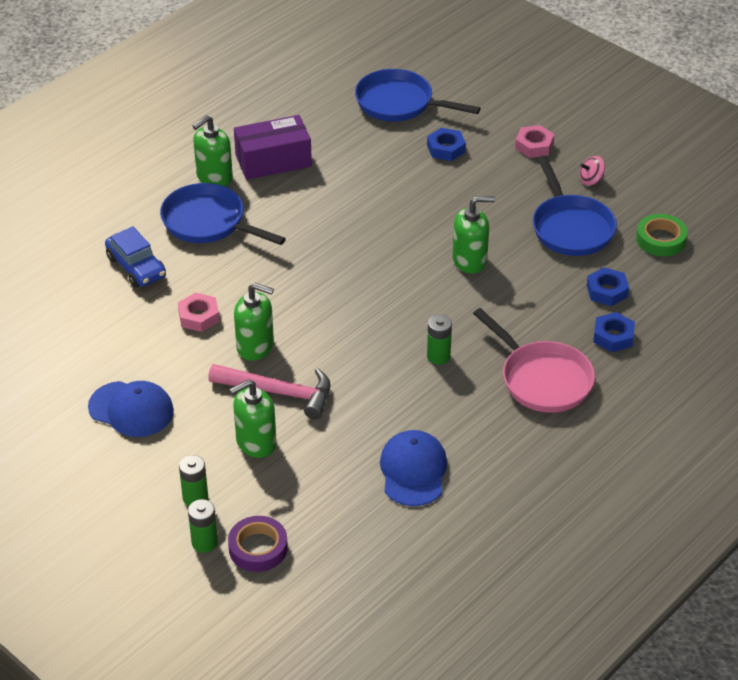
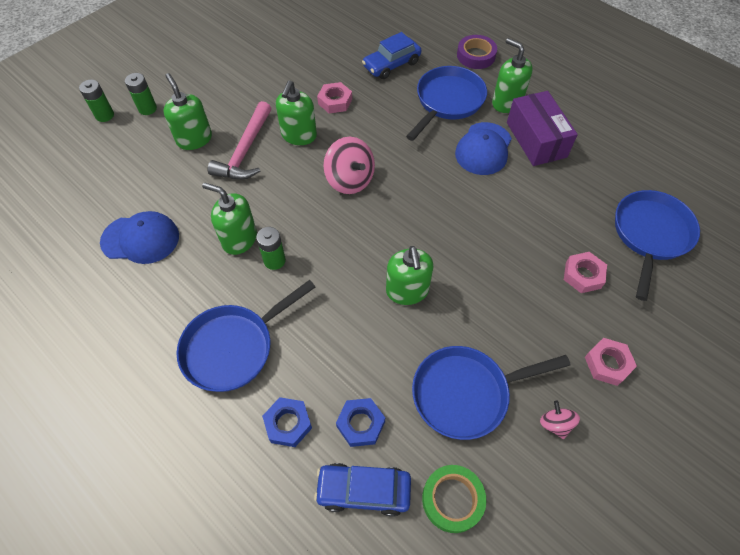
camera: 90 degrees right, 15 degrees up
(131, 409) = (240, 72): blue cap -> blue cap (483, 149)
(258, 548) = (90, 144): purple tape -> purple tape (476, 56)
(327, 301) = (350, 180): none -> pink spinning top
(411, 386) = (239, 239): none -> green soap dispenser
(446, 148) = (583, 275): blue nut -> pink nut
(542, 379) = (233, 347): pink pan -> blue pan
(663, 289) = (363, 491): none -> blue car

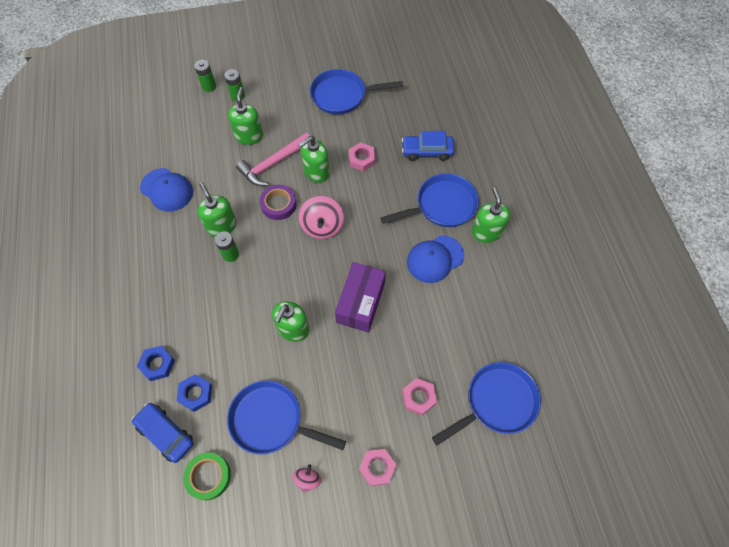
camera: 35 degrees right, 5 degrees up
(233, 347) = (164, 296): blue pan -> blue pan (342, 95)
(476, 56) = (498, 179): purple tape -> purple tape (278, 204)
(536, 139) = (481, 275): purple box -> purple box (361, 302)

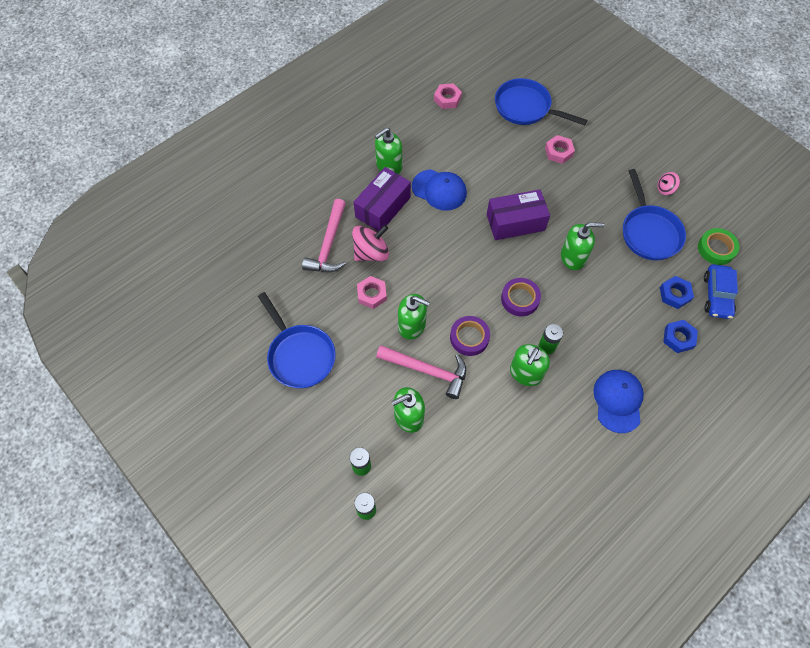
camera: 120 degrees left, 0 degrees up
(167, 190) = (524, 454): blue cap -> blue cap (618, 401)
(284, 260) = (520, 299): none -> purple tape
(322, 226) = (466, 288): pink spinning top -> pink spinning top (371, 252)
(377, 468) = (623, 154): pink nut -> pink nut (447, 99)
(427, 151) = (329, 244): blue car -> pink hammer
(442, 205) = (383, 207): blue pan -> purple box

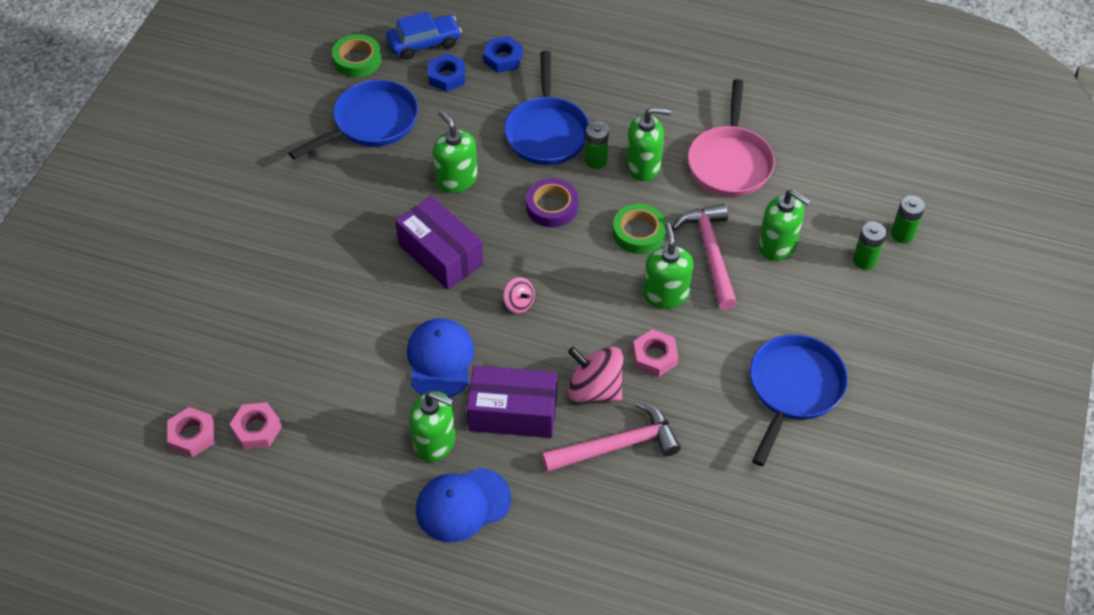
camera: 120 degrees left, 10 degrees down
(469, 337) = (638, 233): purple tape -> green tape
(498, 433) = (730, 162): none -> pink pan
(526, 108) = (223, 322): blue pan -> blue pan (546, 132)
(558, 152) = (289, 254): pink nut -> pink nut (192, 435)
(618, 401) = (616, 82): blue cap -> blue cap (462, 505)
(665, 189) = (291, 128): pink spinning top -> pink spinning top (519, 303)

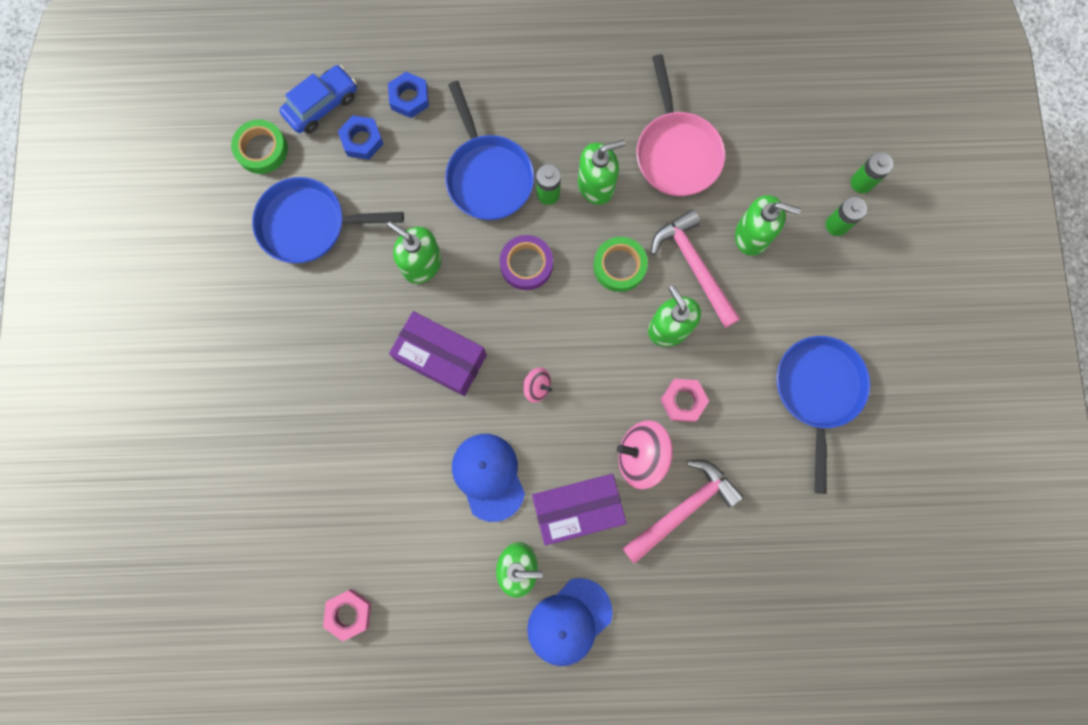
camera: 20 degrees left, 25 degrees up
(192, 435) = (291, 643): pink nut -> none
(371, 123) = (309, 224): blue pan -> blue pan turned 120 degrees counterclockwise

